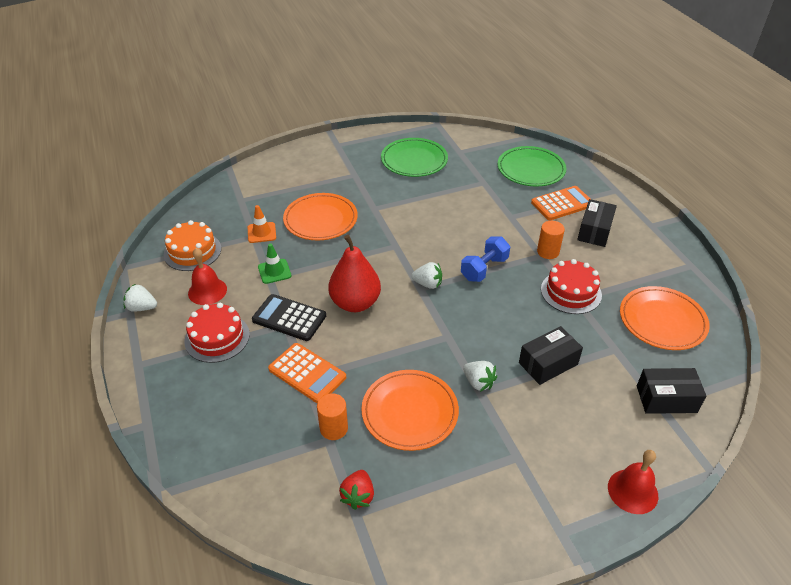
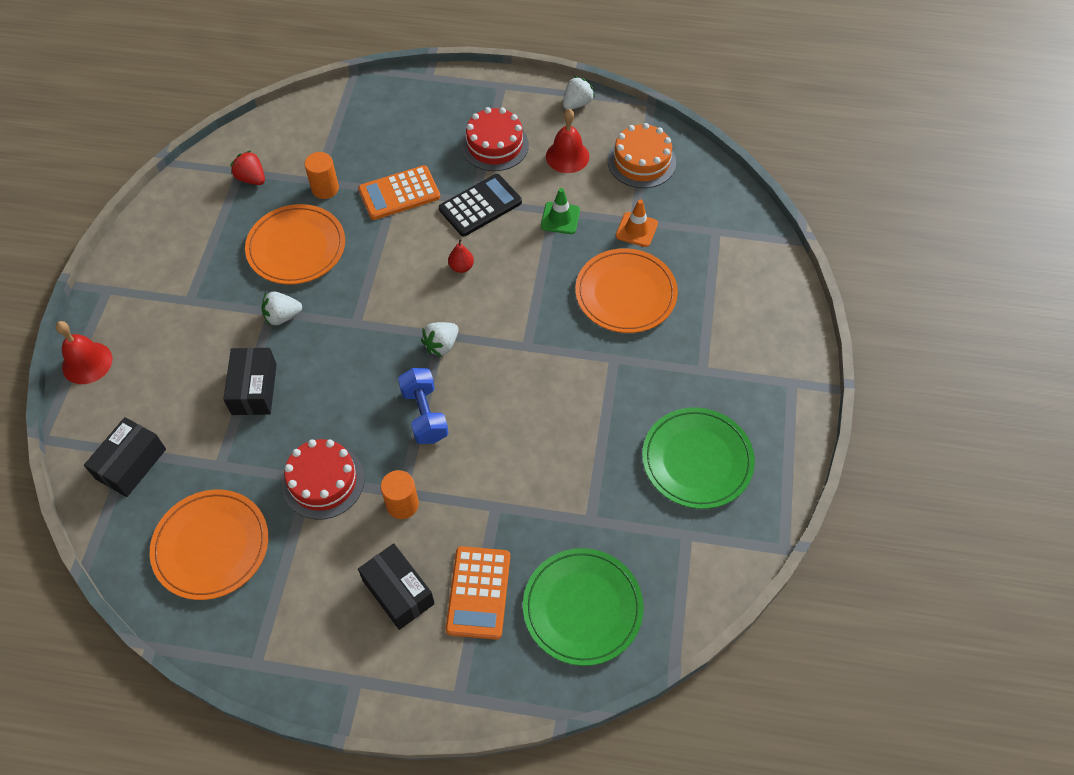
camera: 120 degrees right, 15 degrees up
(355, 303) = (461, 267): red pear -> red pear, size x0.42

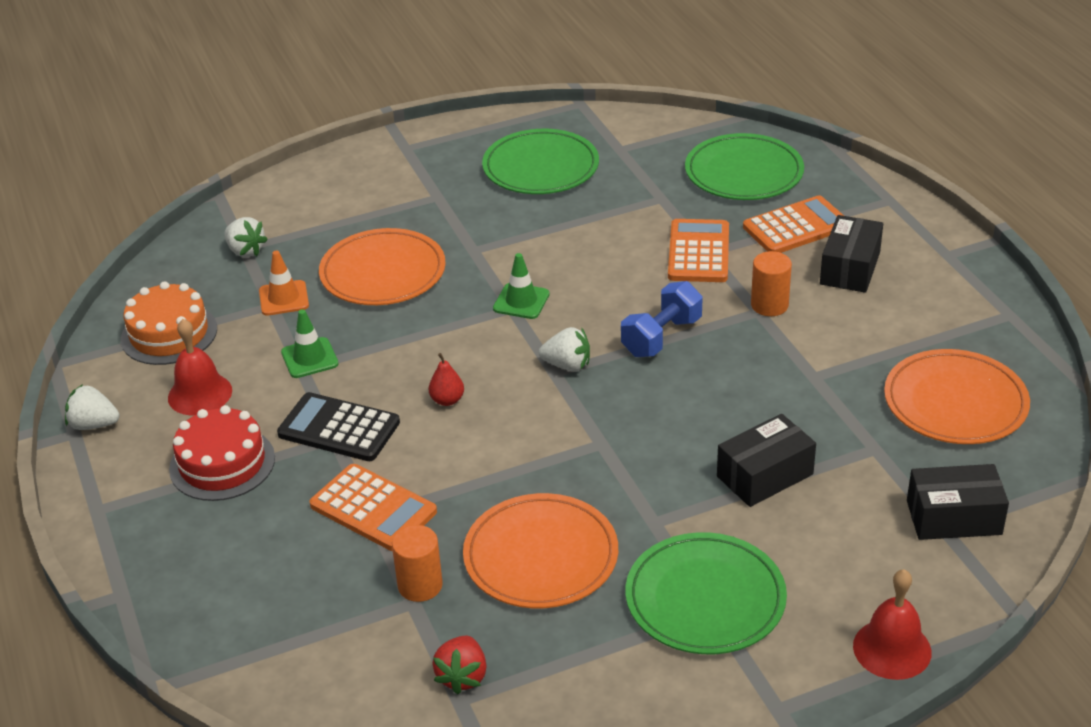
camera: 120 degrees left, 20 degrees down
(199, 302) = (705, 599): none -> green plate
(282, 316) = (651, 508): white strawberry -> white strawberry (245, 251)
(323, 481) = (806, 366): red cake -> none
(500, 500) = (698, 252): none -> orange calculator
(530, 355) = (521, 301): none -> green traffic cone

